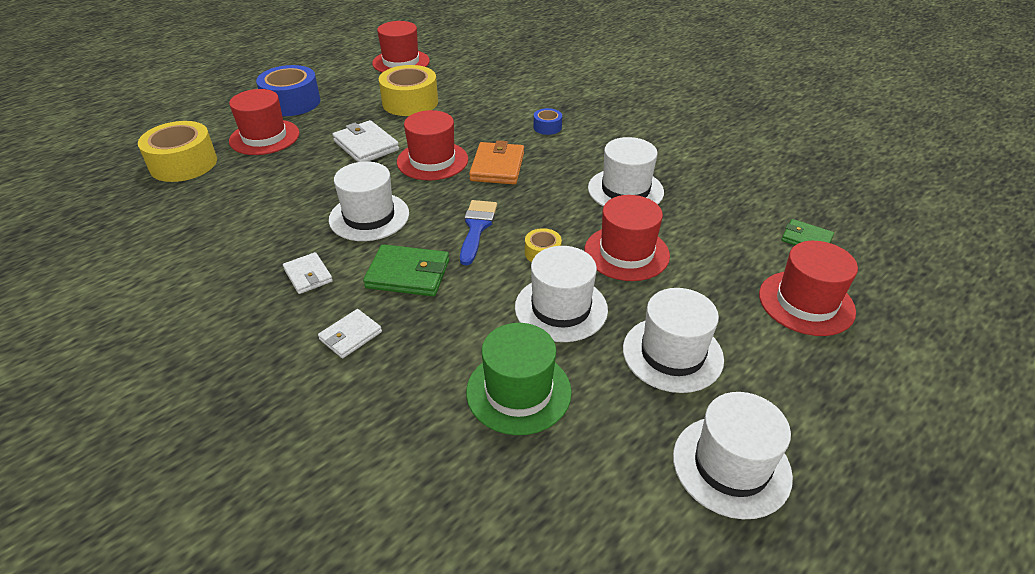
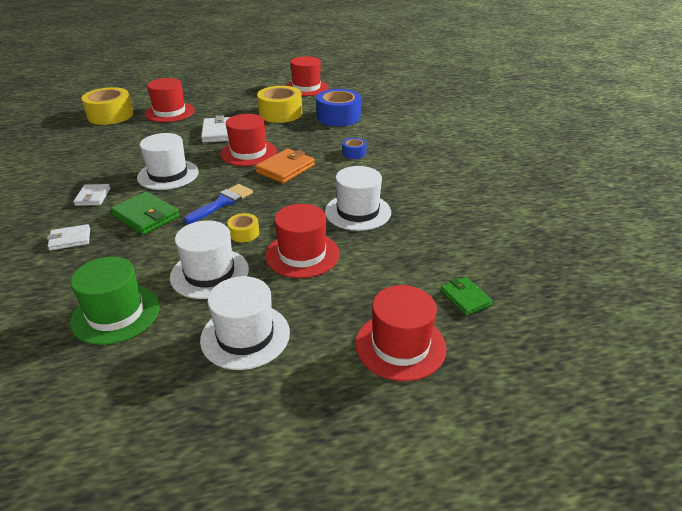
camera: 30 degrees right, 5 degrees down
(292, 102) = (210, 96): blue tape -> blue tape (338, 117)
(731, 466) = (184, 433): white hat -> none

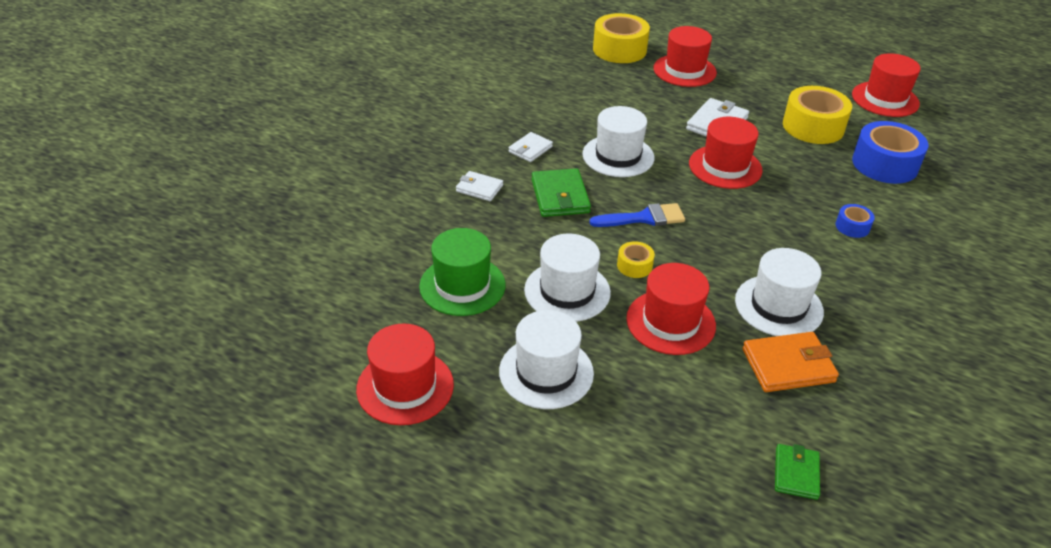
camera: 40 degrees right, 5 degrees up
(285, 169) = (748, 208): orange wallet -> orange wallet (788, 365)
(400, 345) = (675, 474): red hat -> red hat (405, 387)

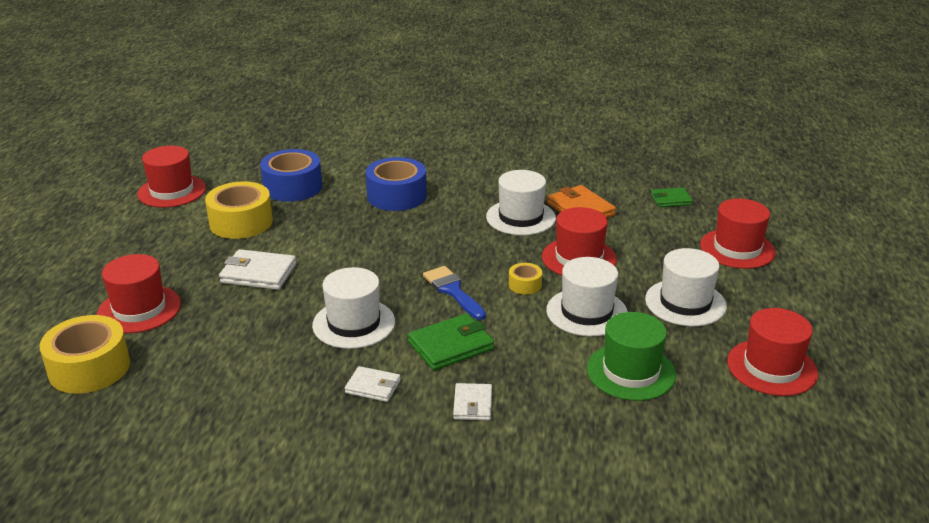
camera: 110 degrees left, 10 degrees down
(725, 167) = (339, 260): red hat -> red hat (737, 249)
(852, 226) = (396, 196): blue tape -> blue tape, size x2.08

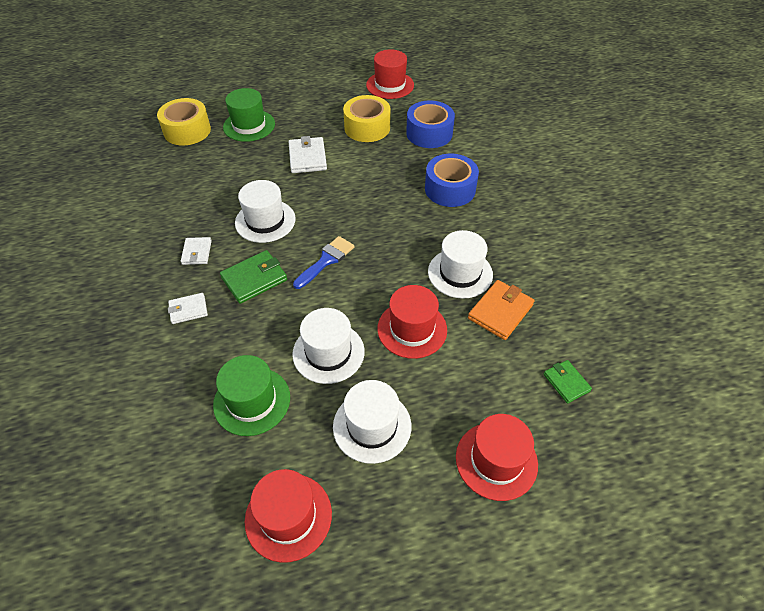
camera: 70 degrees right, 20 degrees up
(139, 309) = (249, 125): red hat -> green hat
(451, 346) = (254, 279): green wallet -> green wallet turned 75 degrees counterclockwise
(525, 285) = (353, 302): yellow tape -> none

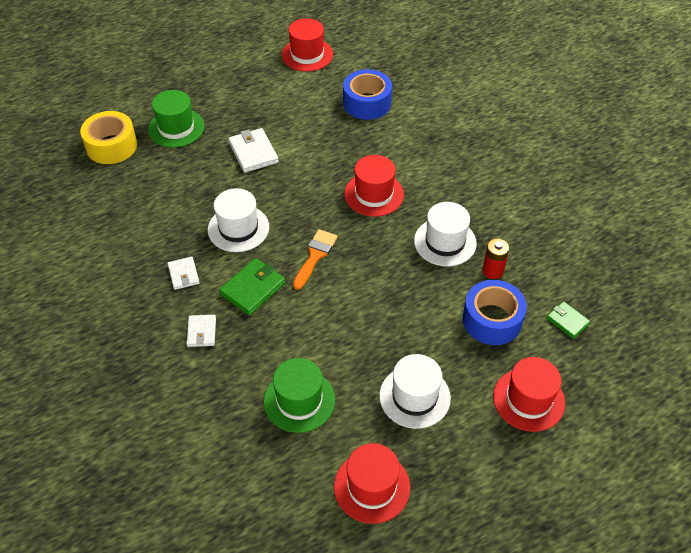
camera: 15 degrees left, 0 degrees up
(188, 310) = (201, 332): white wallet -> white wallet turned 60 degrees counterclockwise
(326, 260) = (315, 256): blue brush -> orange brush
(328, 352) = (351, 342): white hat -> none
(367, 127) = (301, 108): yellow tape -> none
(412, 329) = (419, 304): red hat -> red hat (374, 194)
(450, 189) = (407, 159): blue tape -> blue tape (492, 320)
(500, 312) = (492, 271): orange wallet -> red battery

